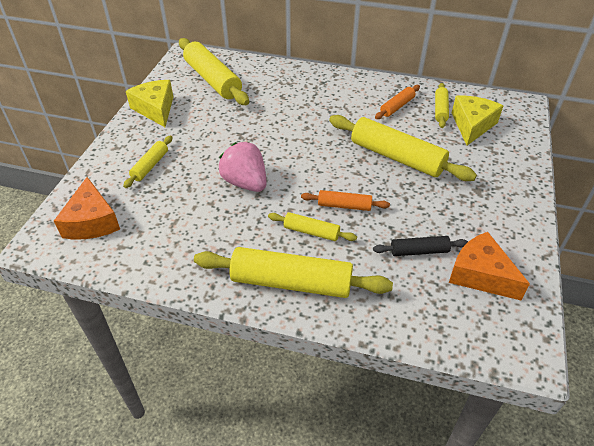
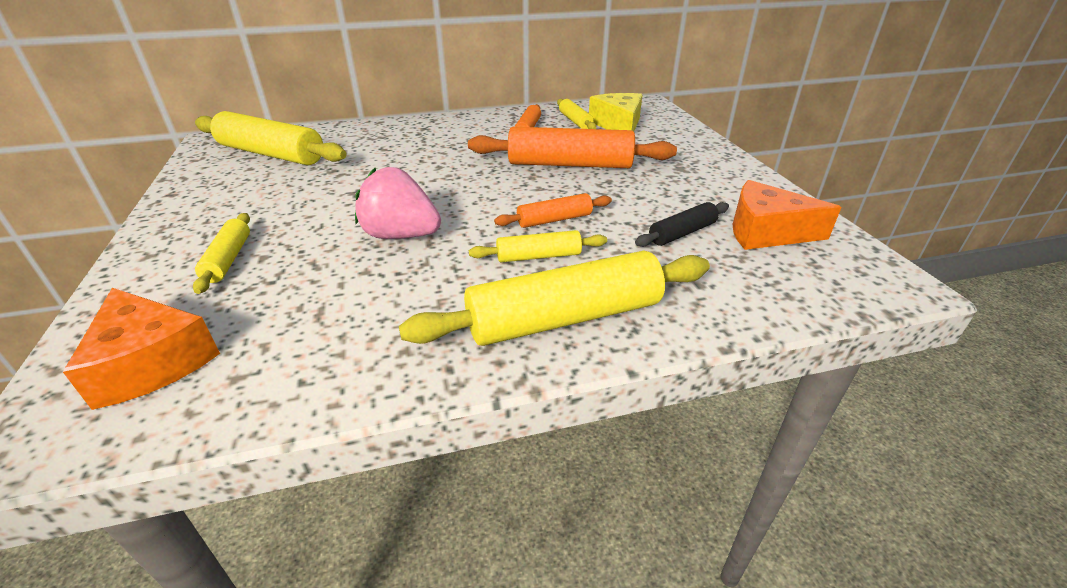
camera: 30 degrees left, 10 degrees down
(155, 109) = (196, 199): yellow cheese -> none
(396, 157) = (570, 164): yellow rolling pin -> orange rolling pin

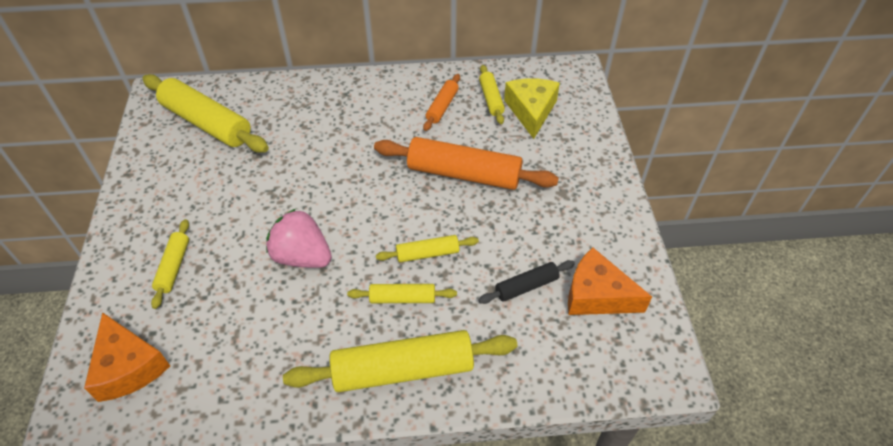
camera: 10 degrees right, 15 degrees up
(554, 220) = (427, 253): orange rolling pin -> yellow rolling pin

